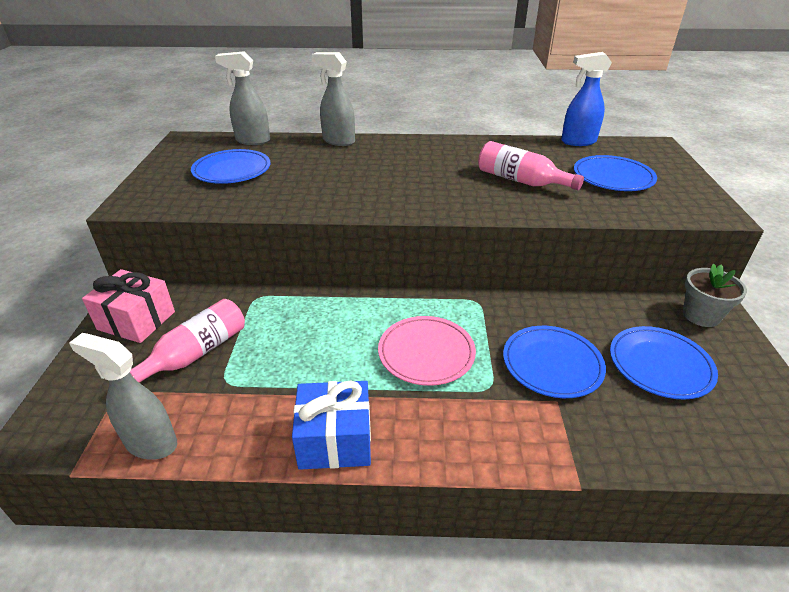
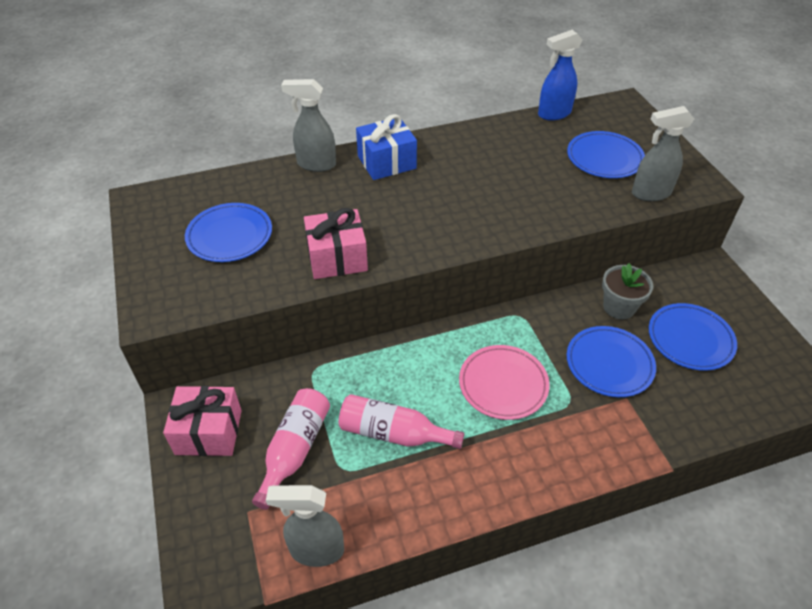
camera: 20 degrees left, 10 degrees up
(252, 141) = (220, 184): grey spray bottle -> grey spray bottle (650, 193)
(307, 199) = (337, 258): none -> pink gift
(335, 440) = (472, 492): blue gift -> blue gift (386, 162)
(521, 181) = (526, 182): pink bottle -> pink bottle (393, 433)
(701, 315) = (704, 279): grey flower pot -> grey flower pot (619, 307)

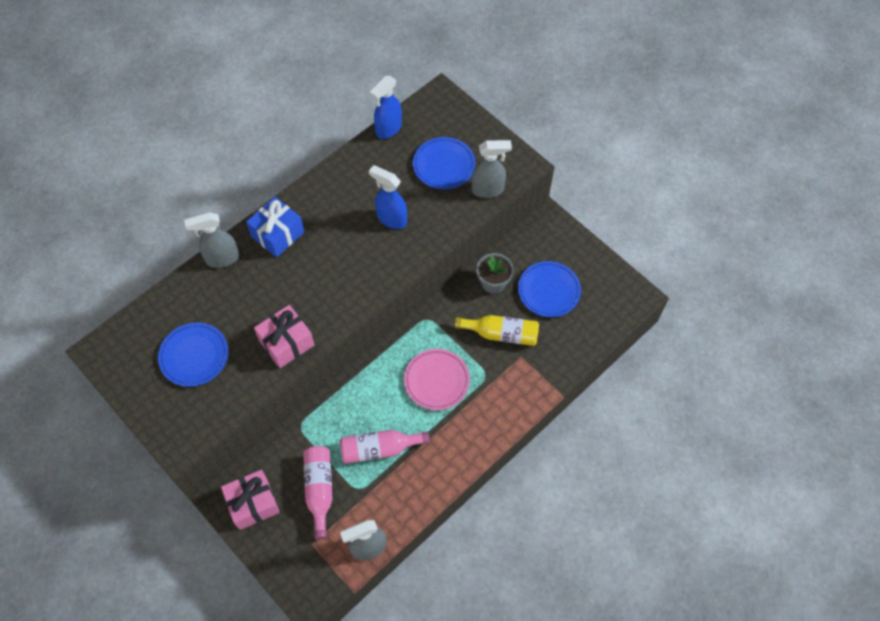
camera: 25 degrees left, 15 degrees up
(520, 186) = (391, 219): none -> blue spray bottle
(609, 364) = (501, 334): blue plate -> yellow bottle
(650, 193) = (488, 190): grey spray bottle -> grey spray bottle turned 150 degrees counterclockwise

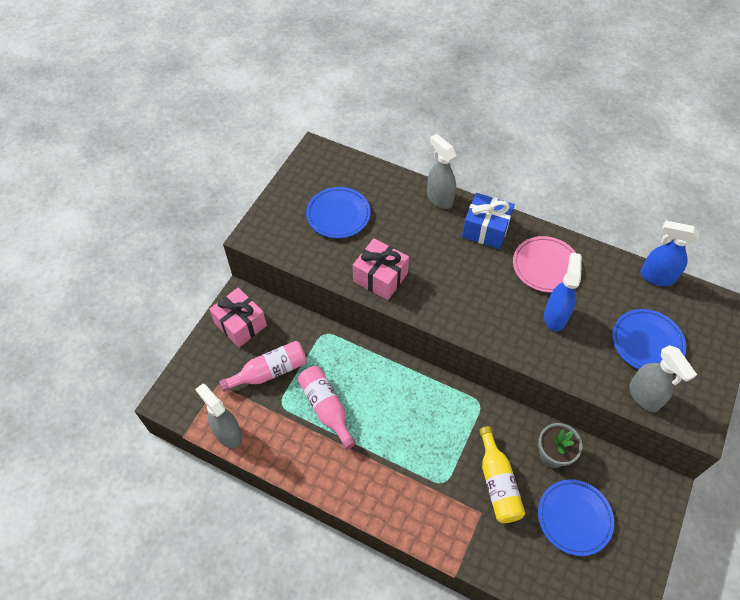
camera: 70 degrees right, 5 degrees down
(436, 381) = (417, 436): pink plate -> pink plate (545, 266)

